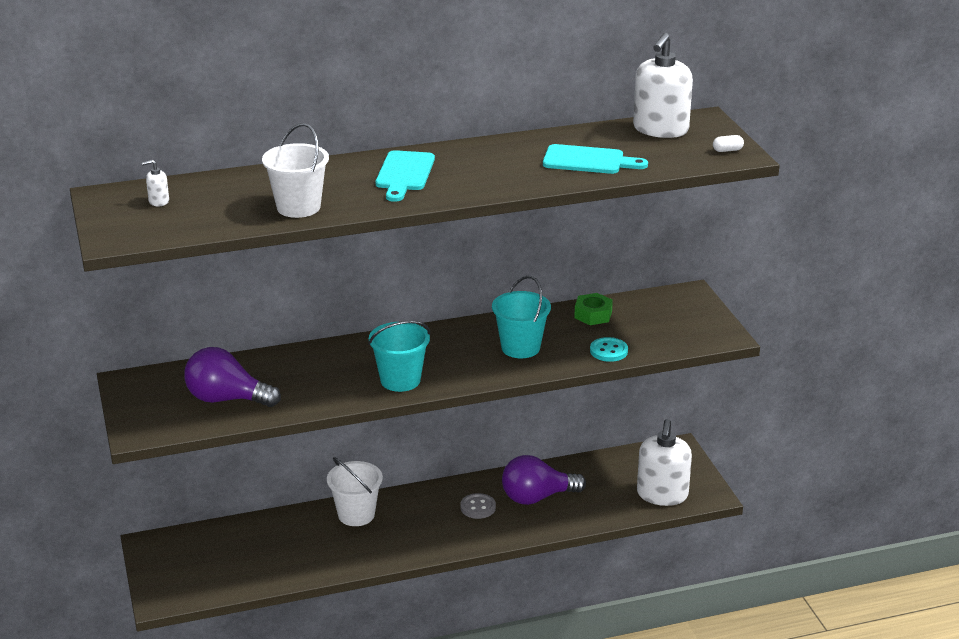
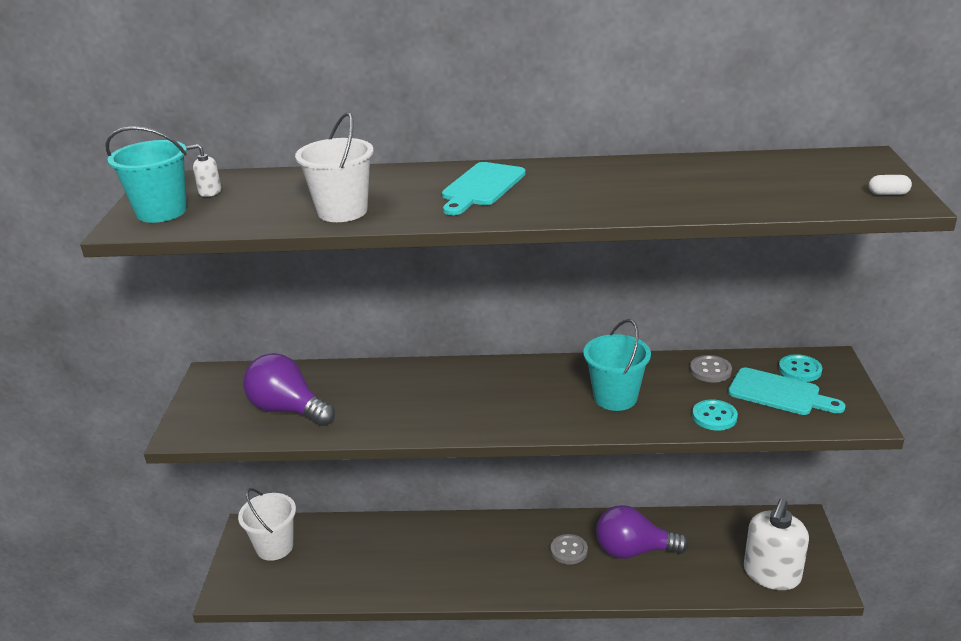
camera: 20 degrees right, 0 degrees up
(356, 514) = (447, 535): white bucket -> white bucket (274, 547)
(400, 380) = (470, 416): turquoise bucket -> turquoise bucket (161, 212)
(588, 161) = (703, 191): turquoise cutting board -> turquoise cutting board (779, 393)
(593, 315) = (710, 370): green nut -> grey button
(660, 129) = (807, 164): white soap dispenser -> none
(667, 304) = (800, 370): none -> turquoise button

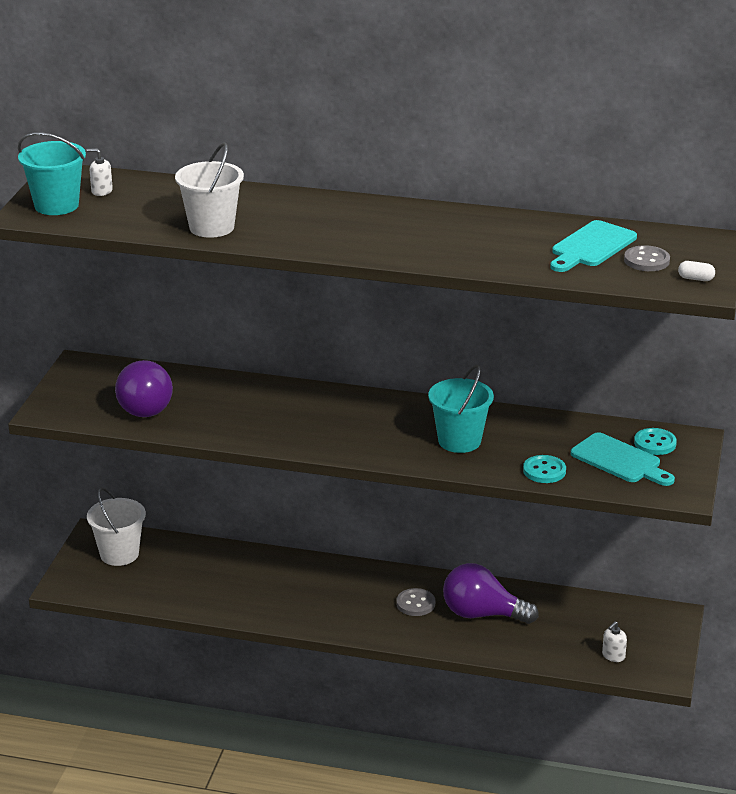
camera: 10 degrees right, 0 degrees up
(288, 409) = (146, 406): purple light bulb -> purple light bulb turned 135 degrees counterclockwise
(481, 187) = (343, 221): turquoise cutting board -> turquoise cutting board (591, 246)
(710, 370) = (566, 431): grey button -> grey button (646, 260)
(771, 574) = (613, 656): white soap dispenser -> white soap dispenser, size x0.41

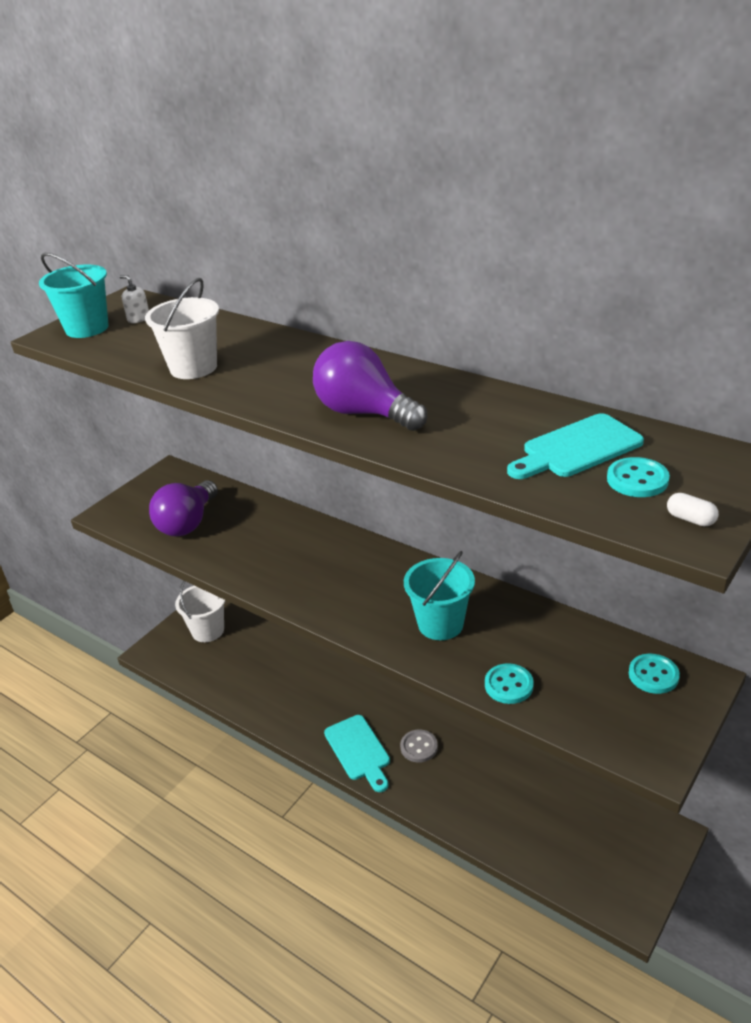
camera: 25 degrees right, 5 degrees up
(482, 614) = (474, 777): purple light bulb -> purple light bulb (365, 413)
(613, 656) = (584, 869): white soap dispenser -> none
(619, 460) = (601, 690): turquoise cutting board -> turquoise cutting board (358, 750)
(646, 260) = (637, 480): grey button -> turquoise button

